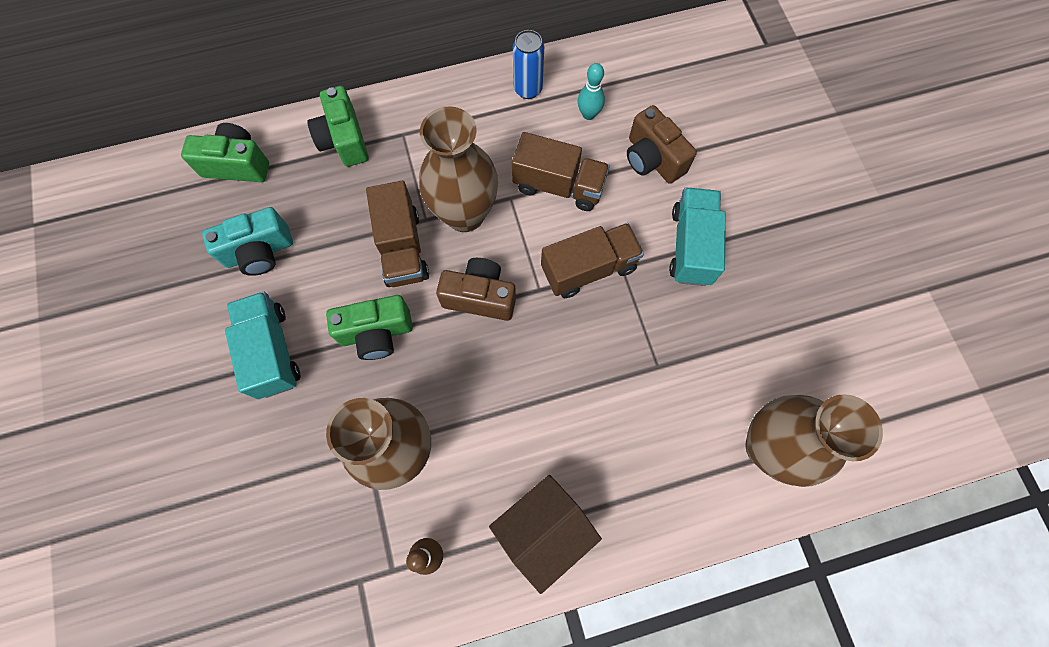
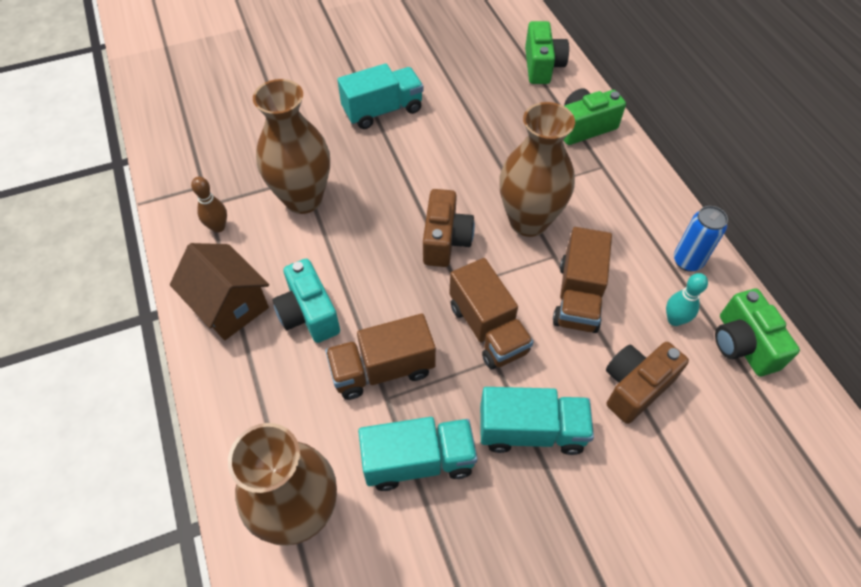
camera: 85 degrees right, 15 degrees down
(259, 252) = (466, 91): turquoise camera -> turquoise camera (309, 314)
(376, 333) = (403, 171): green camera -> green camera (742, 344)
(402, 248) = (485, 179): brown truck -> brown truck (382, 369)
(718, 342) = (418, 461): none -> turquoise truck

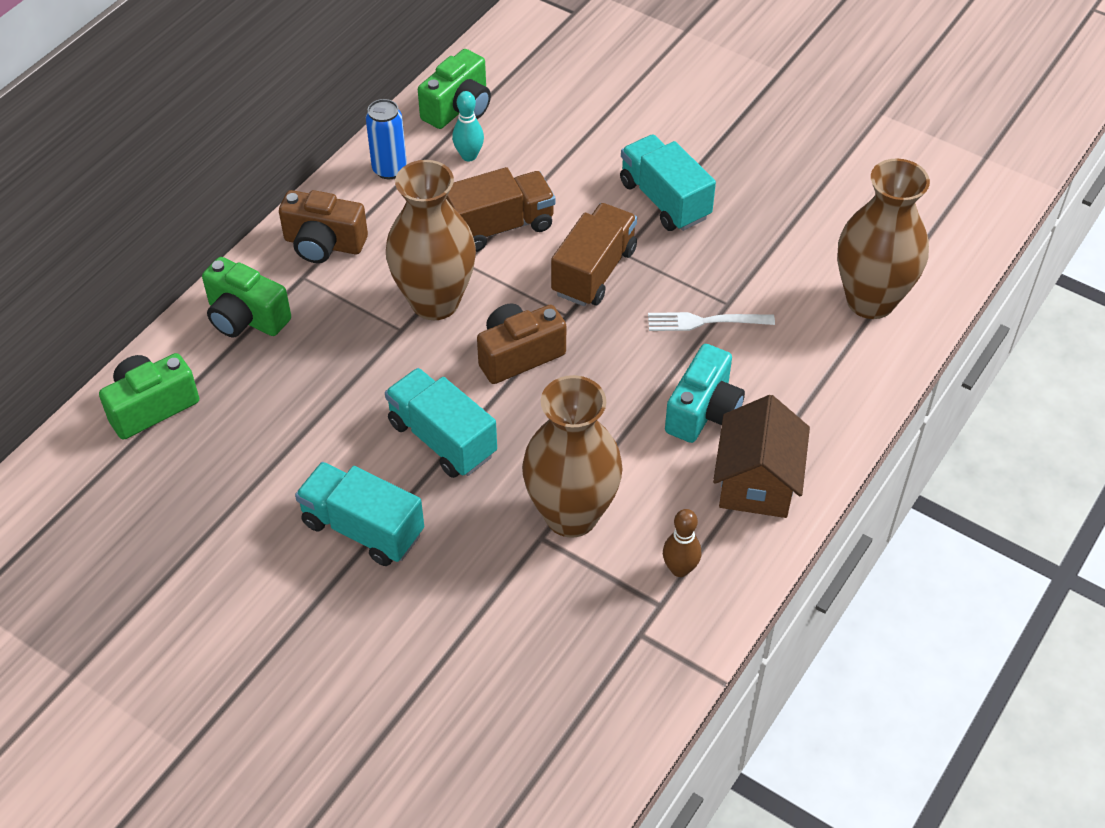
camera: 125 degrees left, 5 degrees down
(382, 369) = (704, 322): brown truck -> white fork
(418, 461) = (758, 254): turquoise truck -> turquoise truck (442, 439)
(635, 387) = (563, 156): brown camera -> brown camera (324, 244)

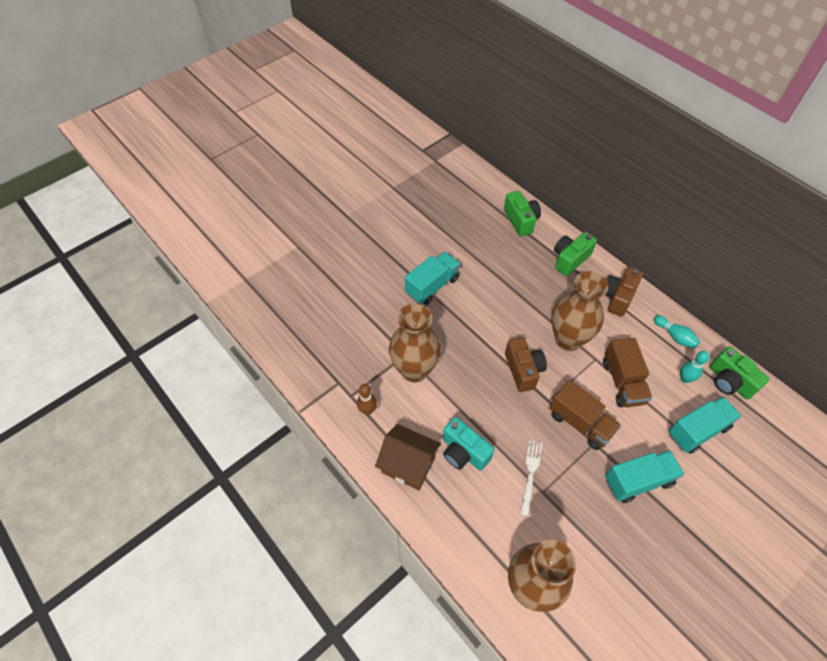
camera: 105 degrees right, 5 degrees up
(389, 169) = (674, 336): blue can -> turquoise bowling pin
(442, 439) = (475, 325): turquoise truck -> turquoise truck (697, 430)

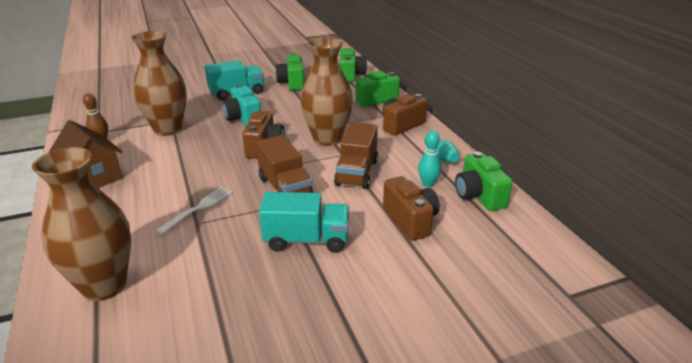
camera: 20 degrees right, 25 degrees down
(463, 452) = (151, 181): turquoise camera -> turquoise camera (243, 119)
(474, 252) = (292, 83): none -> green camera
(697, 430) = (410, 221): turquoise truck -> brown camera

